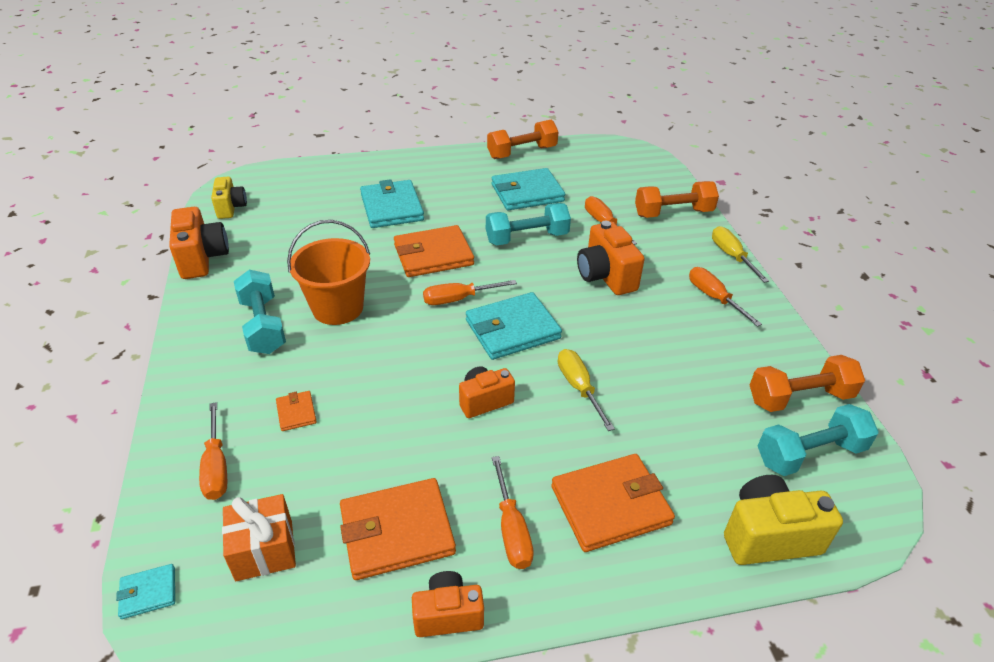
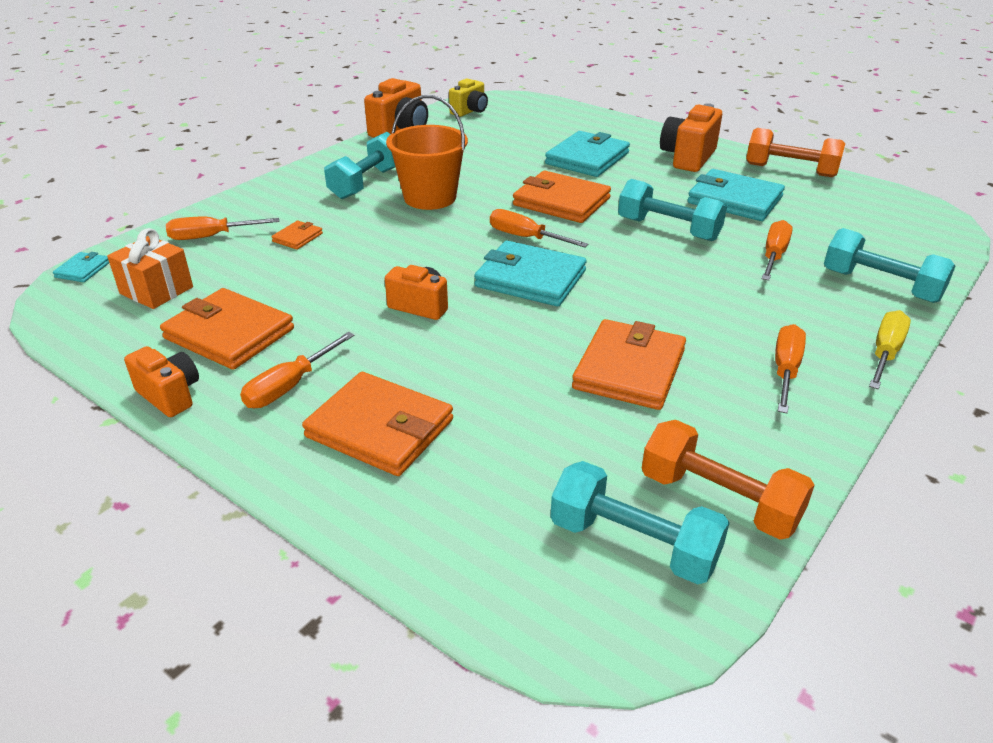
camera: 50 degrees right, 5 degrees down
(148, 593) = (83, 270): turquoise wallet -> turquoise wallet turned 75 degrees clockwise
(216, 467) = (211, 237): orange screwdriver -> orange screwdriver turned 45 degrees clockwise
(579, 387) = (508, 345): yellow screwdriver -> none
(605, 276) = (692, 292): orange camera -> orange camera (688, 158)
(656, 353) = (629, 369): none -> orange wallet
(673, 213) = (880, 286): orange dumbbell -> turquoise dumbbell
(768, 536) = (461, 555): yellow camera -> none

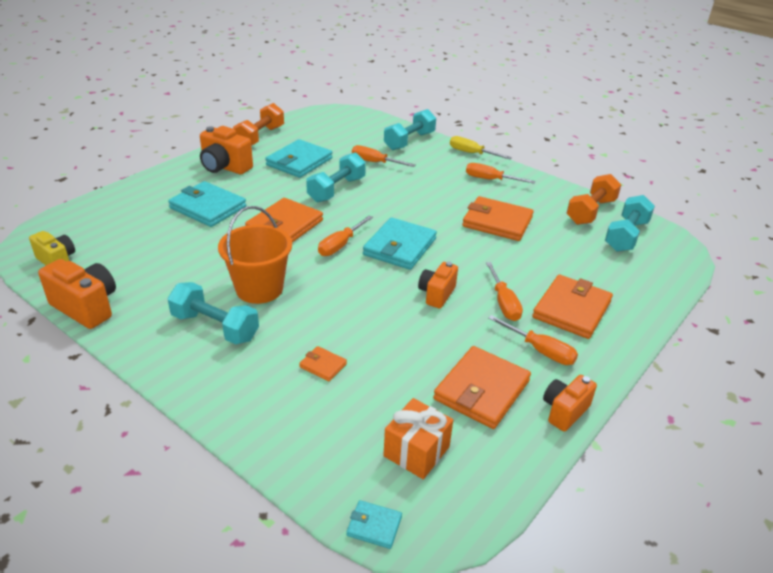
camera: 90 degrees left, 0 degrees up
(211, 237) = (312, 428): orange screwdriver -> orange screwdriver (503, 303)

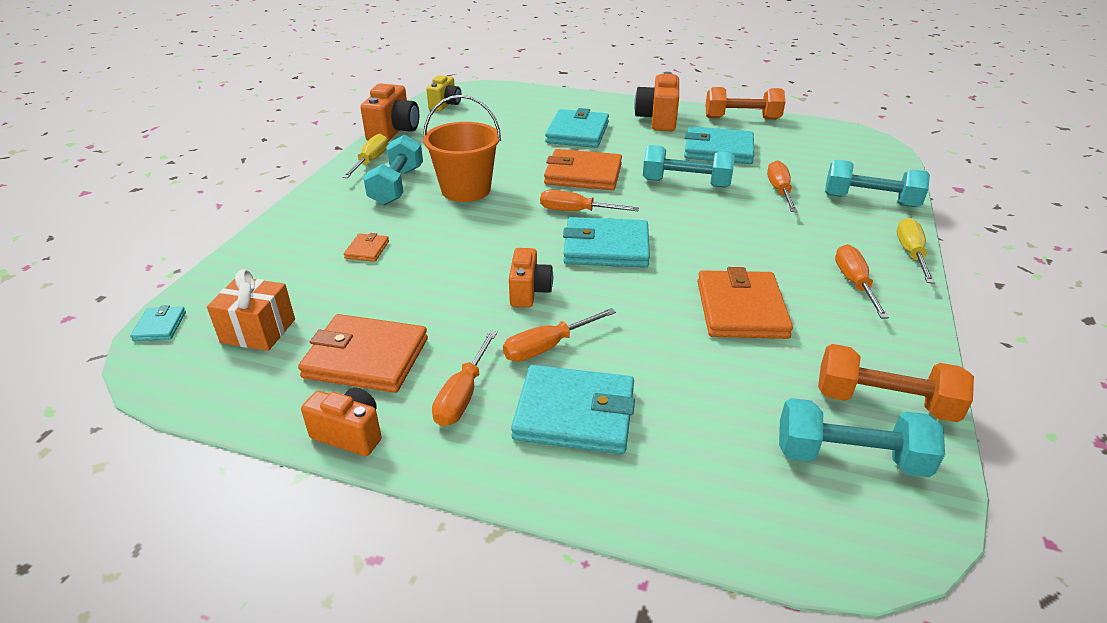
camera: 70 degrees right, 0 degrees up
(142, 335) = (371, 161): none -> yellow screwdriver
(436, 294) = (529, 292): orange camera -> orange camera turned 90 degrees clockwise
(571, 309) = (574, 414): orange wallet -> turquoise wallet

